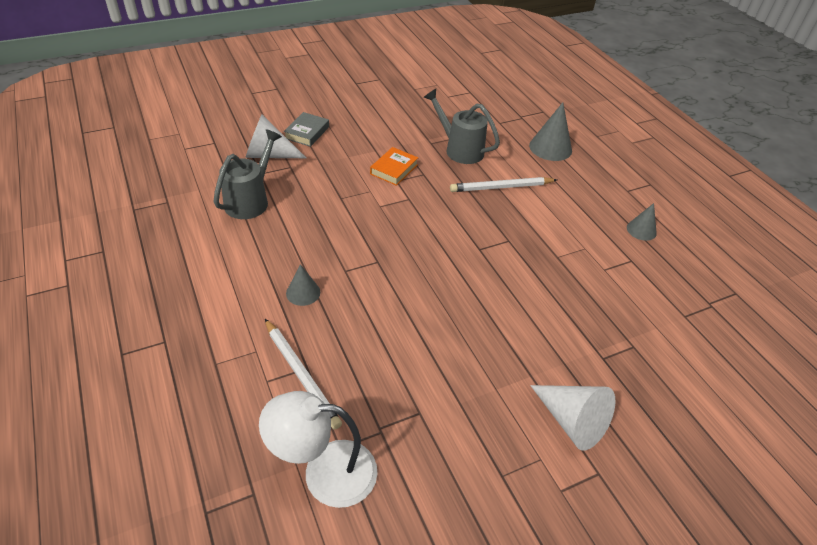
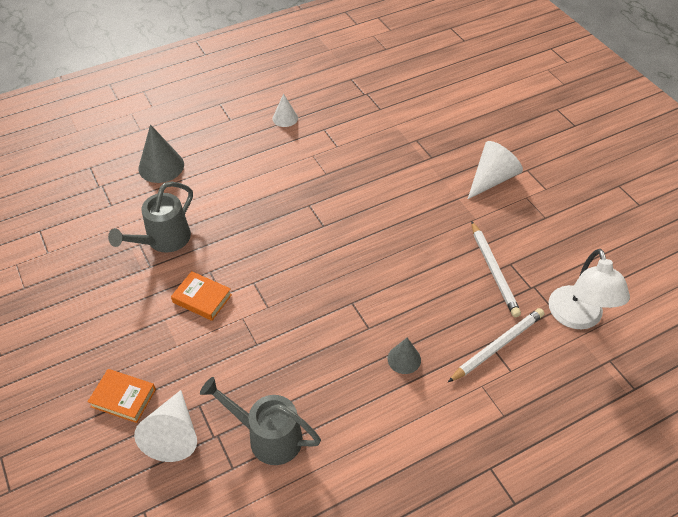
camera: 90 degrees left, 5 degrees up
(307, 132) = (123, 398): grey book -> orange book
(501, 187) = (230, 207): white pencil -> white pencil (493, 270)
(641, 230) = (285, 118): grey cone -> white cone

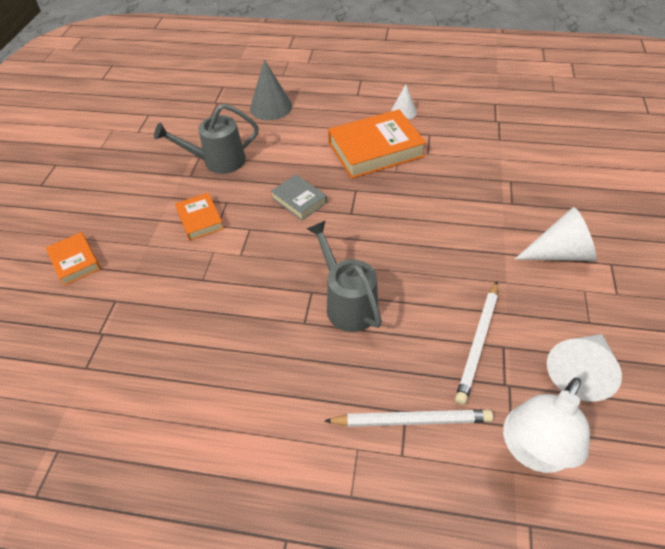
camera: 40 degrees right, 0 degrees up
(173, 434) = (76, 311): white cone -> white cone (580, 371)
(267, 436) = (134, 360): grey watering can -> grey watering can (347, 303)
(271, 237) = (299, 200): none -> grey book
(293, 163) = (375, 150): none -> orange book
(404, 359) = (308, 371): grey cone -> none

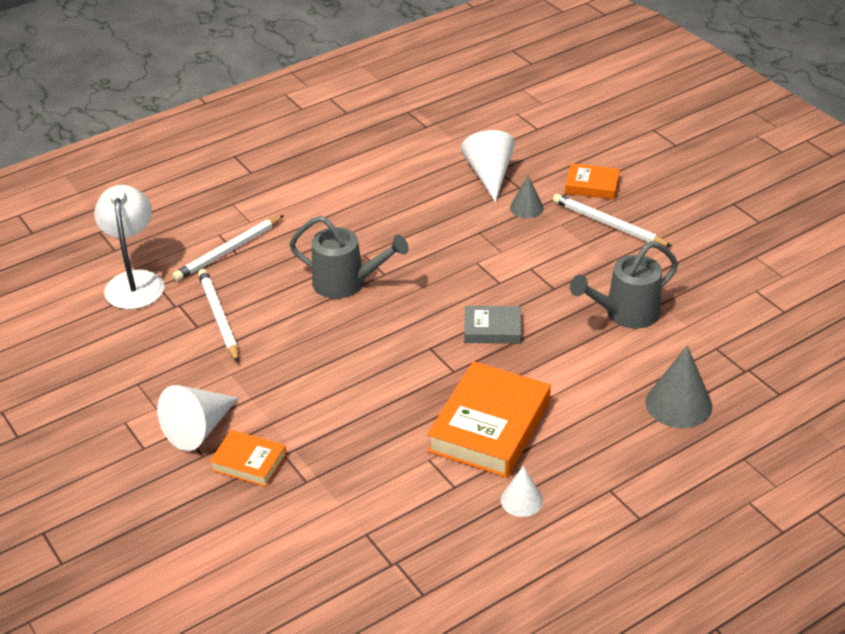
camera: 135 degrees right, 10 degrees down
(123, 223) = (608, 224): none -> white pencil
(142, 276) = (526, 208): none -> grey cone
(200, 219) = (551, 263): orange book -> orange book (249, 462)
(217, 161) = (625, 314): grey watering can -> grey watering can turned 150 degrees counterclockwise
(580, 371) = (126, 344): white cone -> white cone (489, 175)

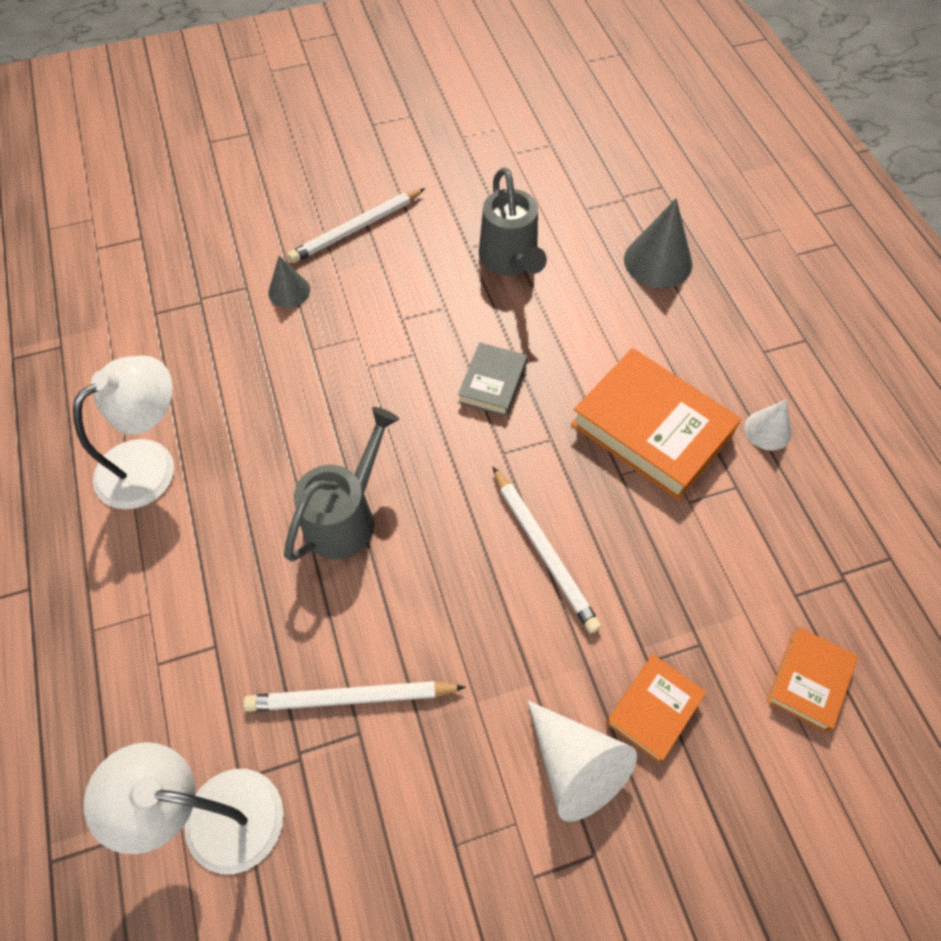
camera: 75 degrees left, 20 degrees up
(228, 251) = (205, 657): white pencil -> white pencil (543, 551)
(353, 190) = (150, 463): none -> white lamp
(489, 175) = (205, 308): white cone -> none
(592, 185) = (280, 222): orange book -> orange book (809, 681)

